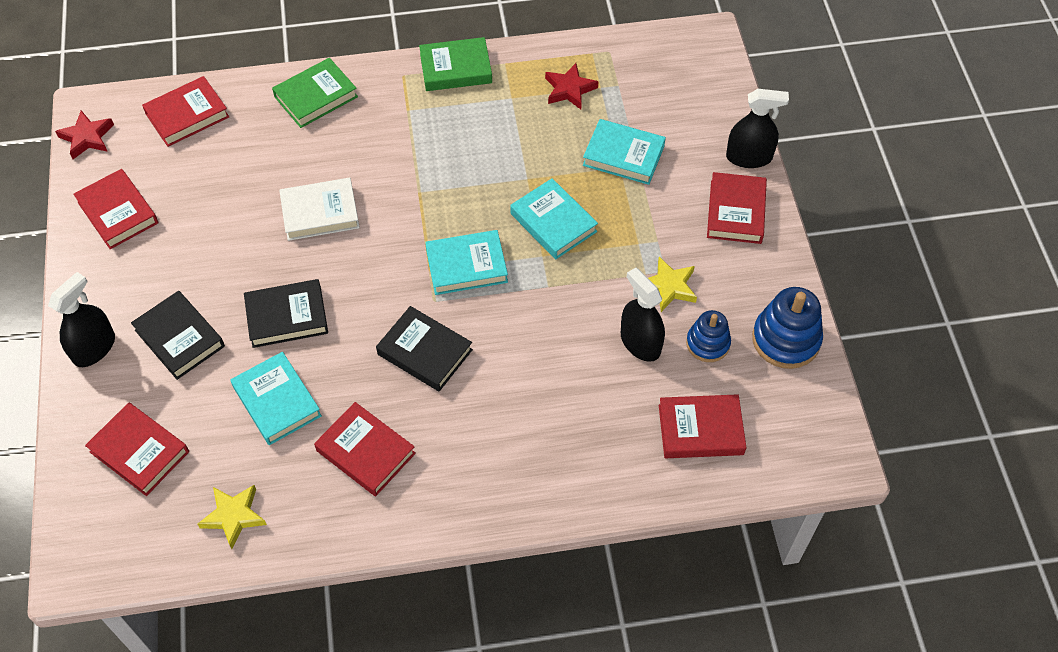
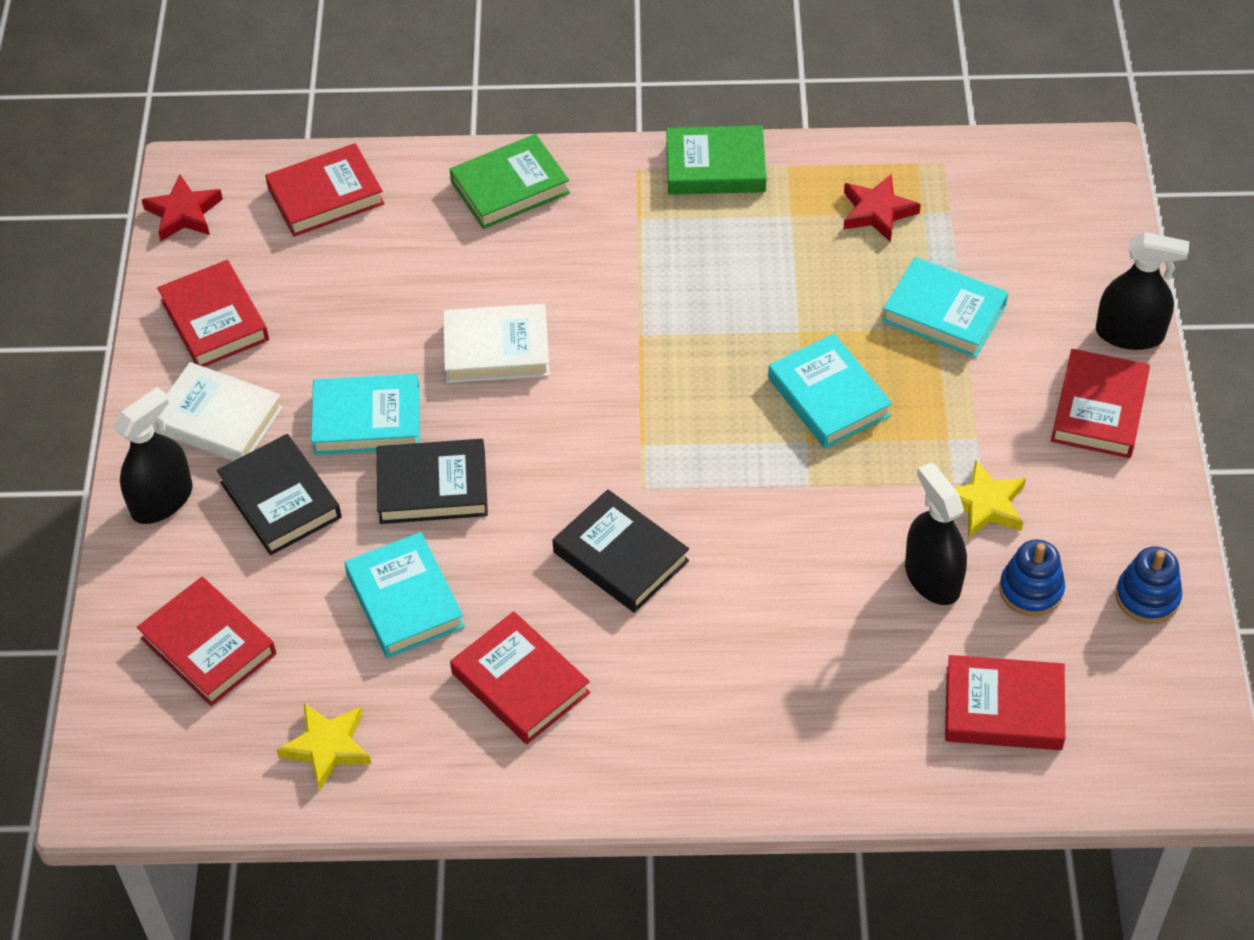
camera: 10 degrees right, 5 degrees down
(128, 284) = (218, 419): none -> white book
(466, 266) = (695, 444): turquoise book -> turquoise book (367, 420)
(786, 339) = (1147, 597): blue stacking toy -> blue stacking toy, size x0.64

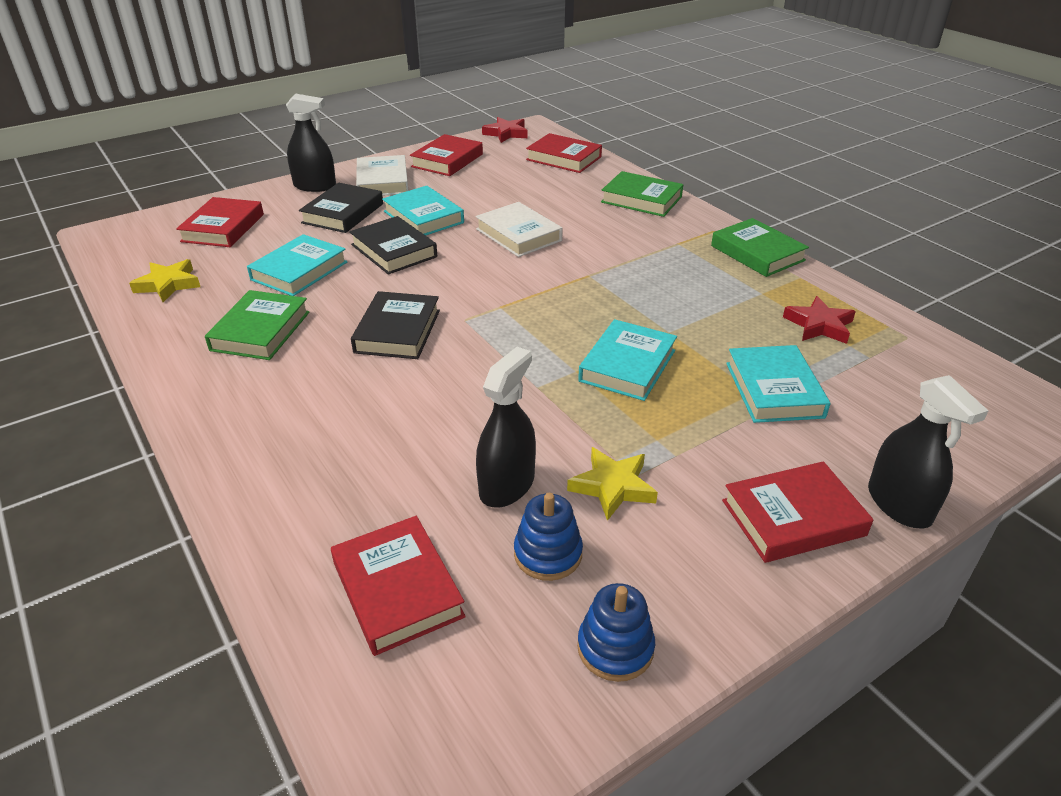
camera: 55 degrees right, 15 degrees down
(520, 683) = (260, 331): red book -> green book

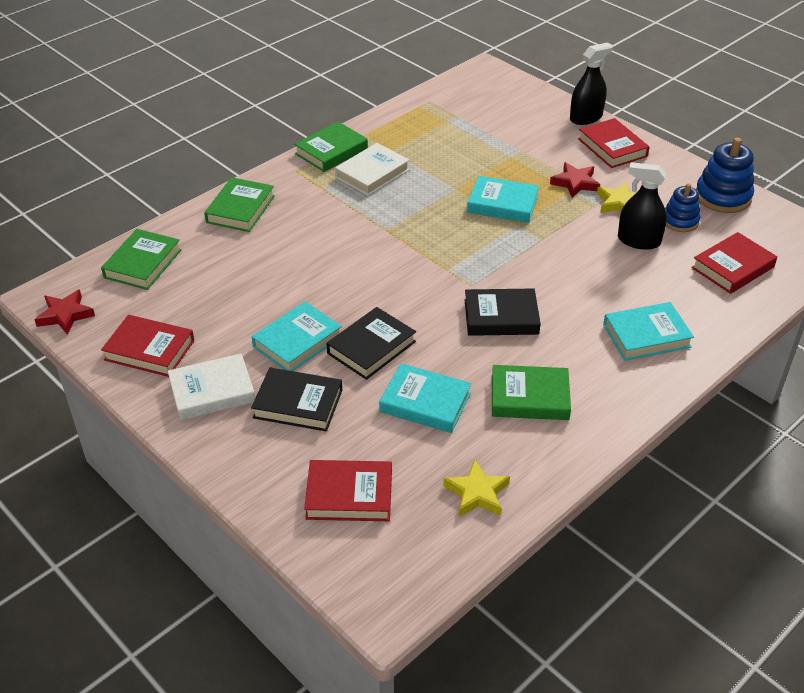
camera: 100 degrees left, 5 degrees up
(315, 186) = (229, 448): black spray bottle -> none
(518, 235) = (324, 274): white book -> white book (372, 173)
(564, 158) = (143, 264): red book -> green book
(615, 648) = (723, 197): blue stacking toy -> blue stacking toy, size x1.56
(774, 390) = (505, 149): turquoise book -> turquoise book (646, 336)
(819, 325) = (426, 130): red star -> red star (575, 183)

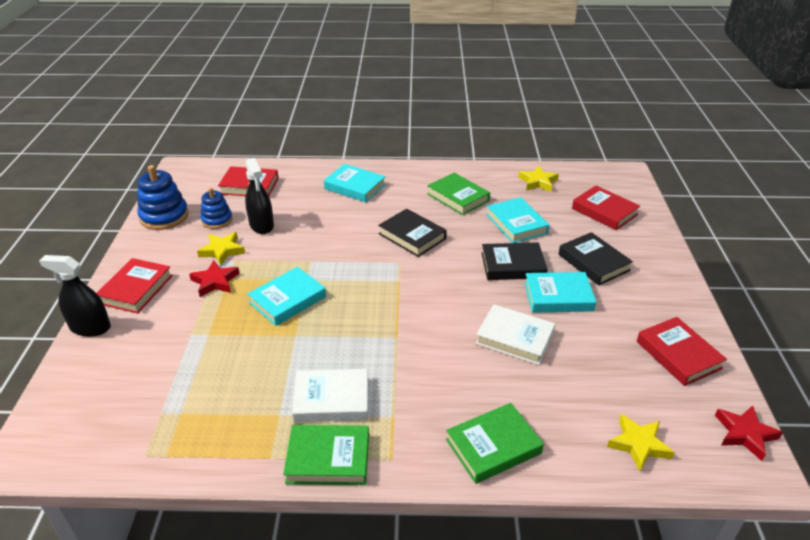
camera: 135 degrees left, 5 degrees down
(143, 264) = (638, 444): green book -> yellow star
(212, 391) = (646, 299): white book -> white book (514, 338)
(502, 204) = (287, 300): turquoise book -> turquoise book turned 75 degrees clockwise

